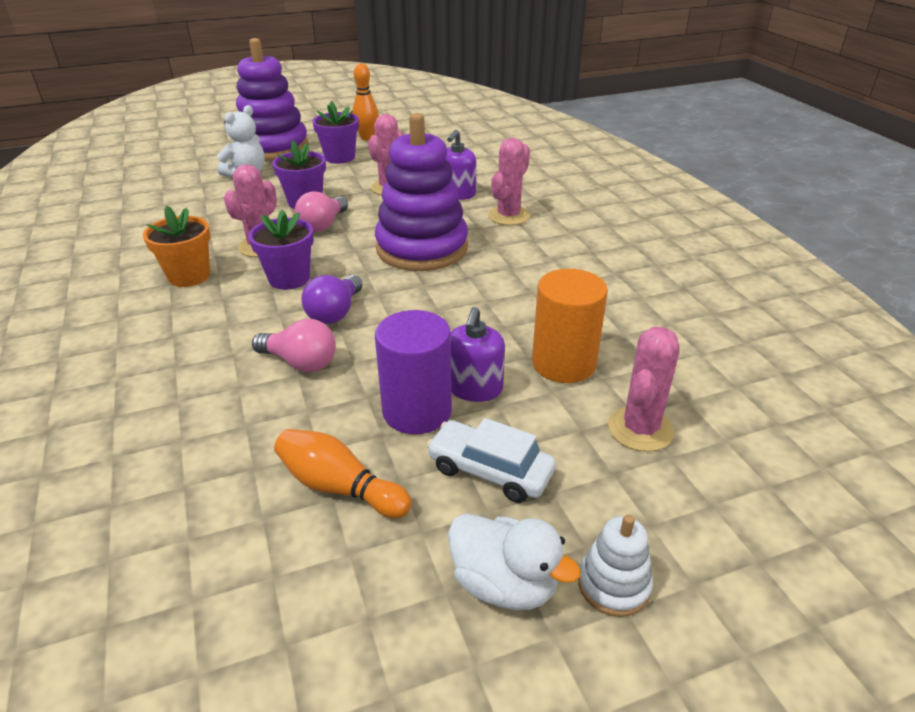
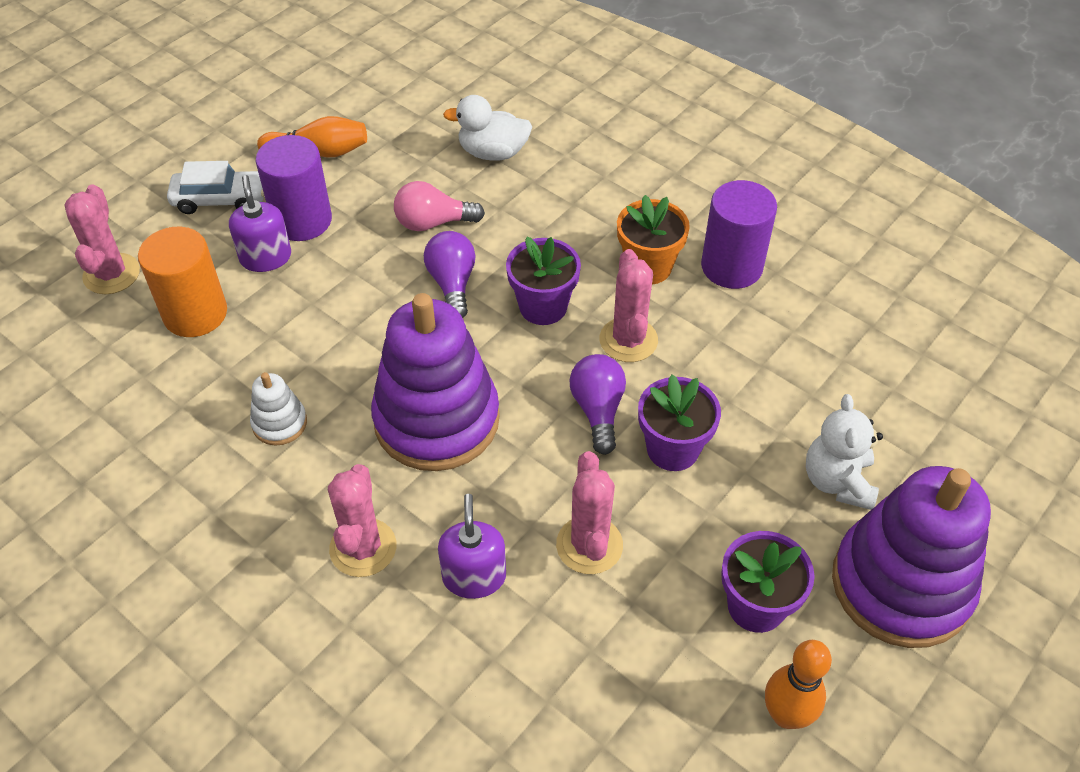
camera: 150 degrees right, 15 degrees up
(139, 259) = (731, 267): none -> purple cylinder
(323, 225) = (598, 410): pink light bulb -> purple light bulb
(504, 584) = (182, 144): white duck -> white duck (493, 152)
(613, 585) = (115, 166): white stacking toy -> white stacking toy (279, 423)

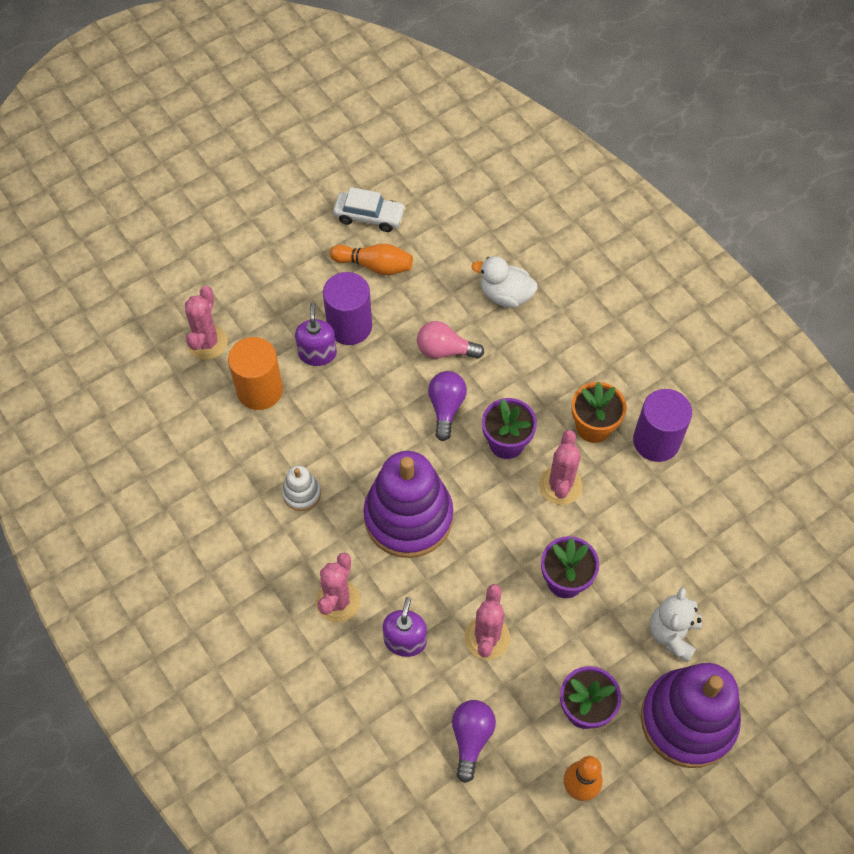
camera: 15 degrees right, 10 degrees up
(220, 199) = (294, 293): white car -> white car (369, 216)
(598, 410) = (522, 537): purple light bulb -> purple light bulb (471, 738)

